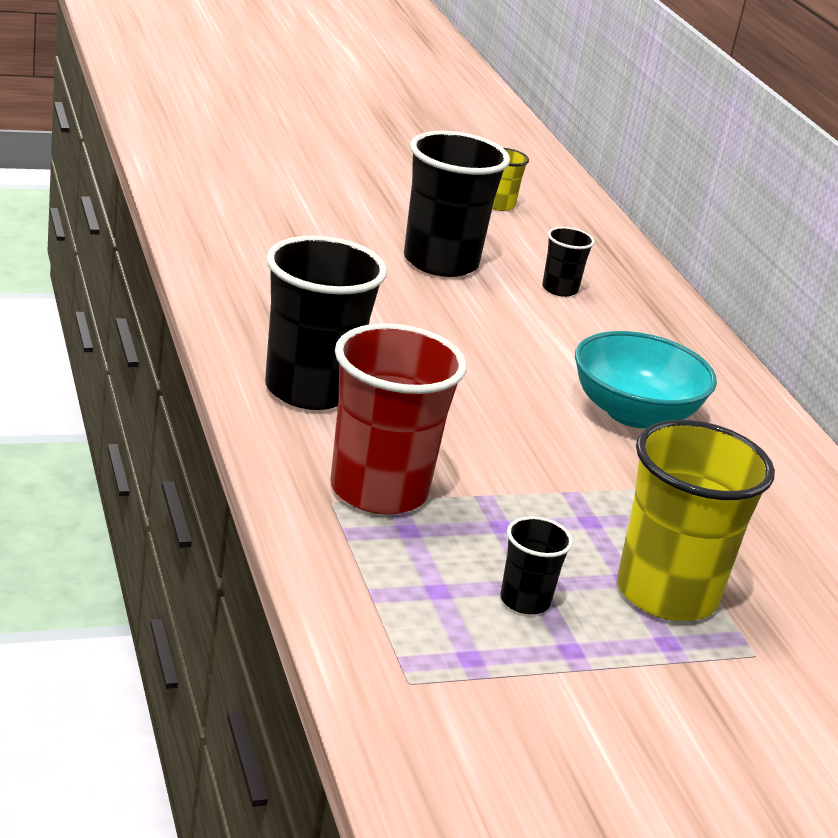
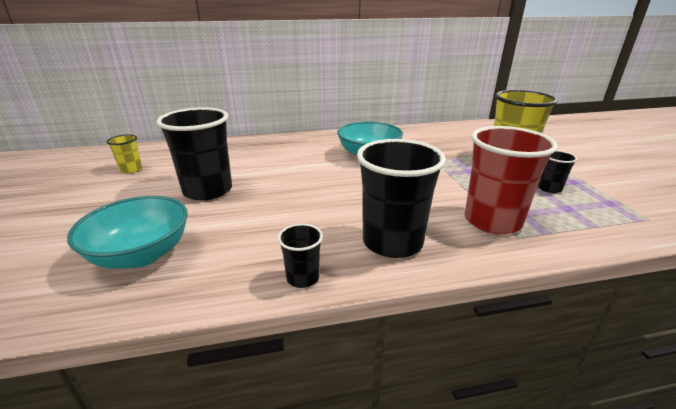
camera: 80 degrees left, 0 degrees up
(275, 233) = (141, 254): none -> turquoise bowl
(559, 289) = (245, 161): black cup -> black cup (302, 278)

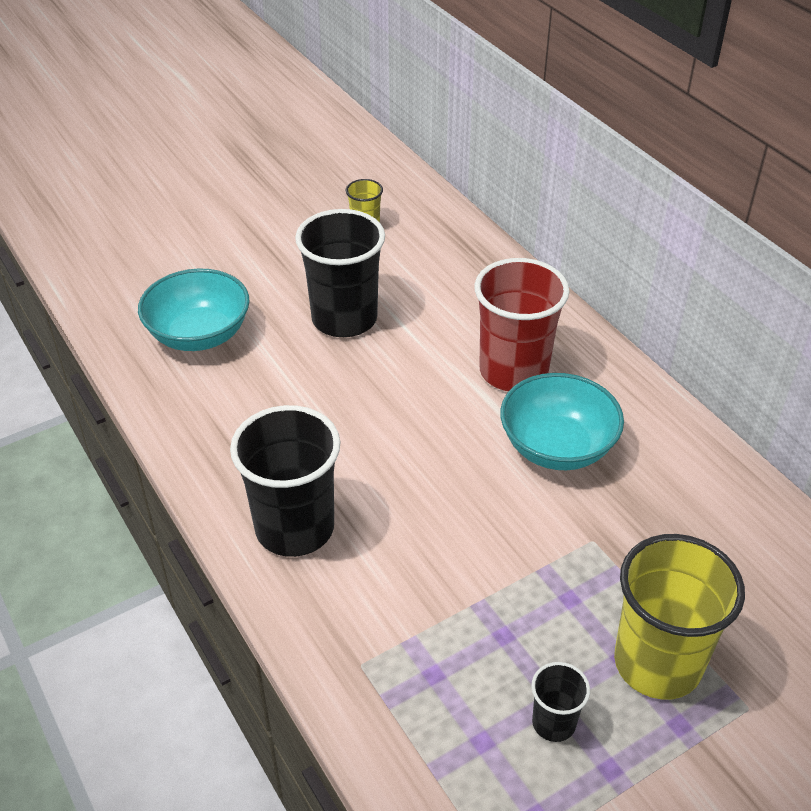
camera: 70 degrees right, 15 degrees up
(302, 278) = (201, 466): black cup -> none
(492, 221) = (393, 634): red cup -> red cup (513, 371)

